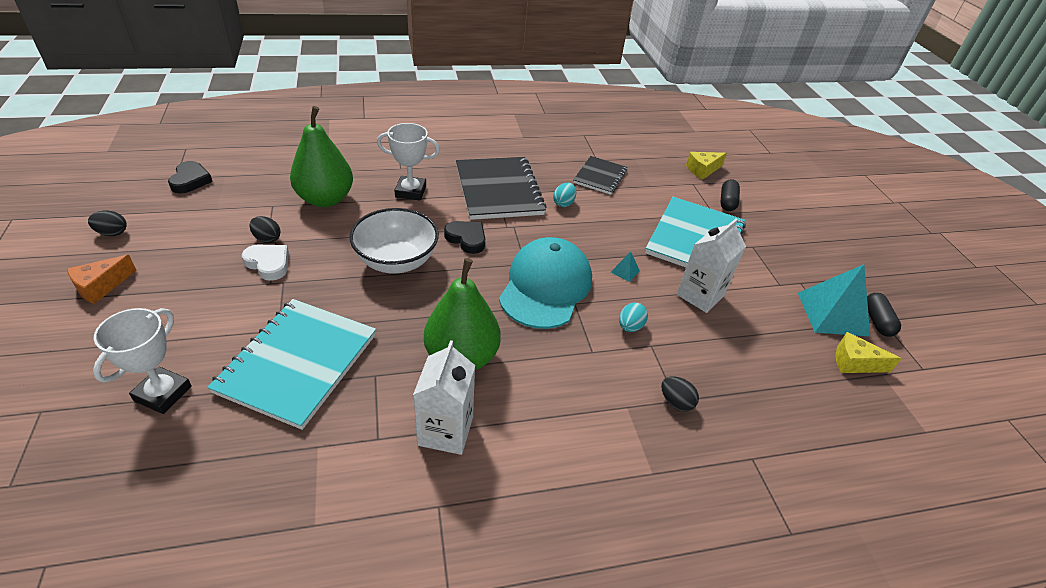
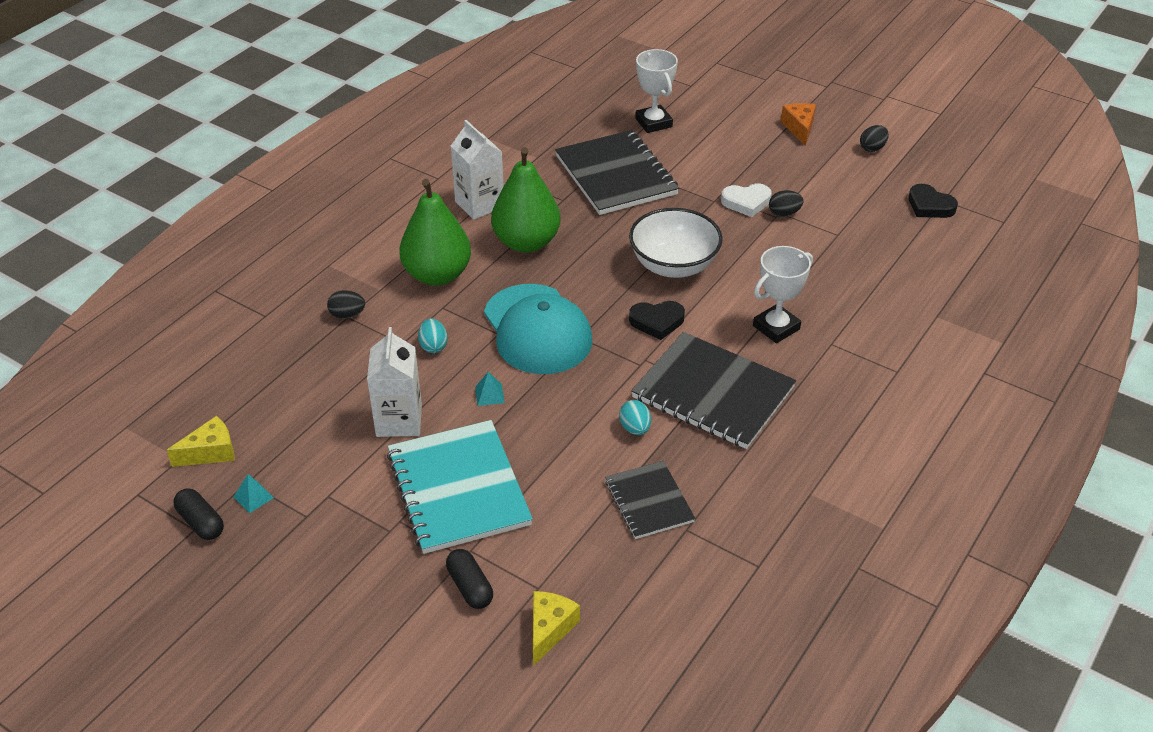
camera: 140 degrees right, 0 degrees up
(298, 363) = (616, 175): turquoise notebook -> black notebook
(325, 199) = (817, 268): green pear -> green pear (437, 275)
(832, 313) = (253, 497): turquoise pyramid -> turquoise pyramid, size x0.41

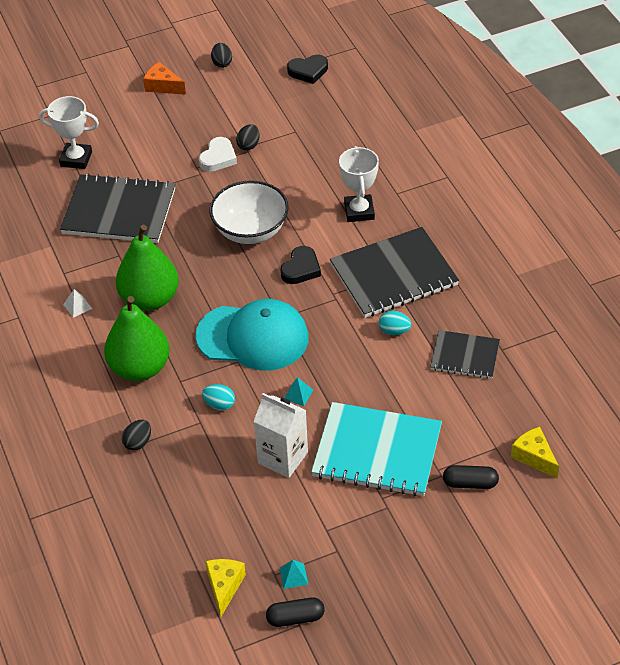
camera: 55 degrees left, 5 degrees up
(479, 204) = (77, 306): white carton -> white pyramid

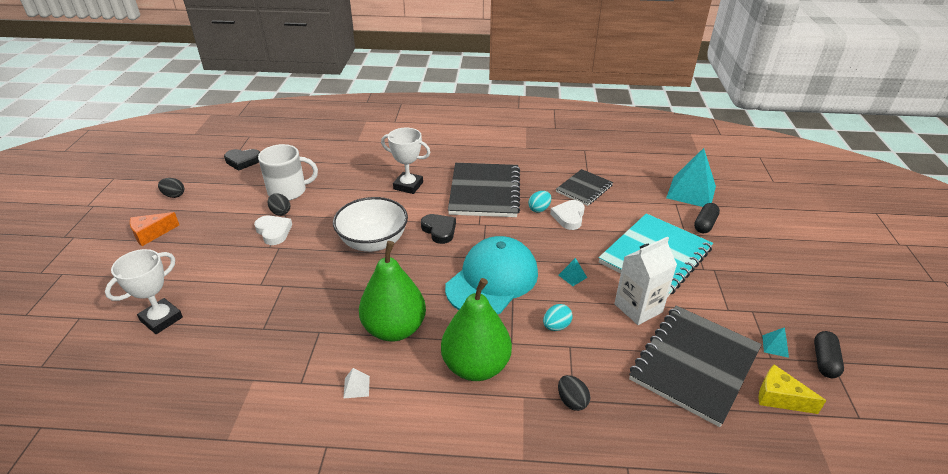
camera: 65 degrees left, 10 degrees down
(119, 211) = (264, 312): black notebook -> black notebook (694, 365)
(284, 131) = (288, 191): none -> white mug
(308, 71) = (243, 161): black heart -> black heart turned 75 degrees clockwise
(397, 360) = (569, 217): none -> white heart
(534, 457) = (691, 192): yellow cheese -> turquoise pyramid

